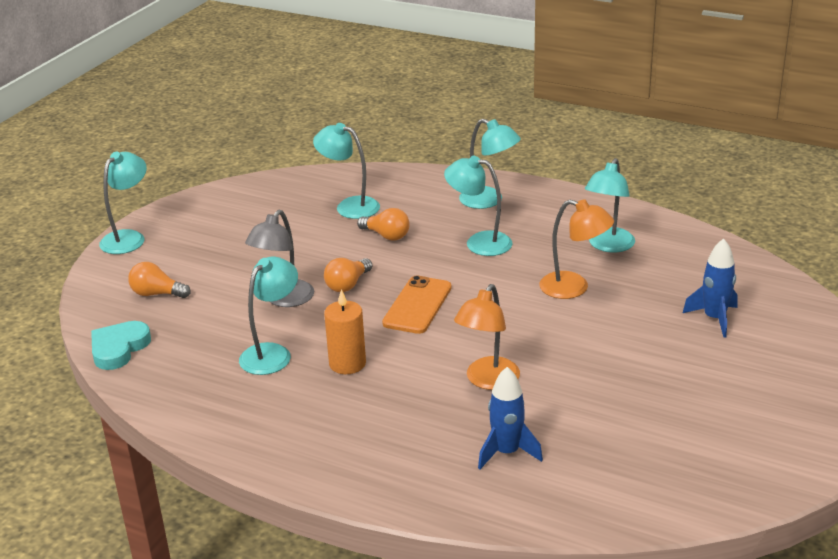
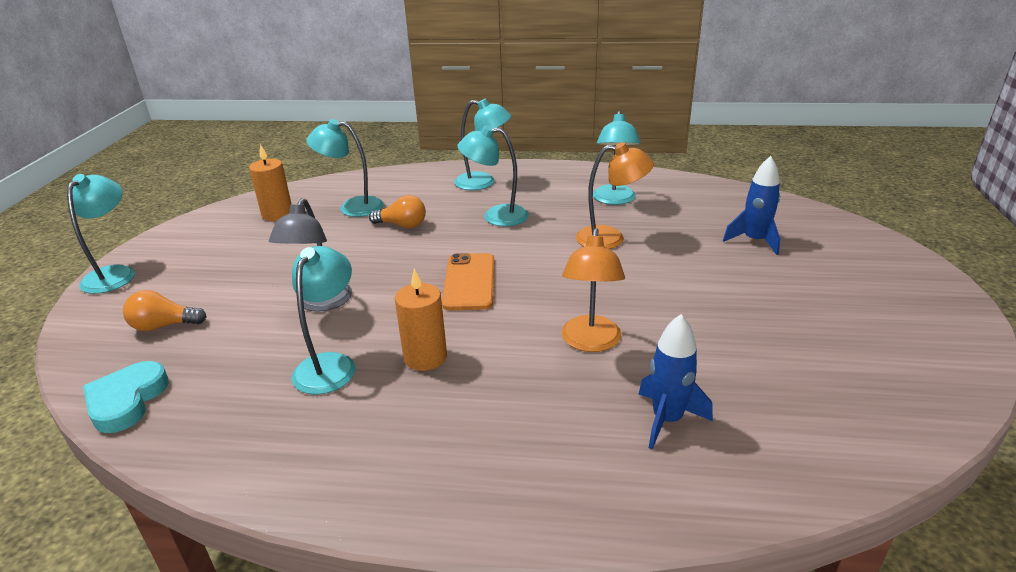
camera: 20 degrees left, 0 degrees up
(279, 202) = (277, 214): none -> orange candle
(348, 285) = (385, 276): orange light bulb -> none

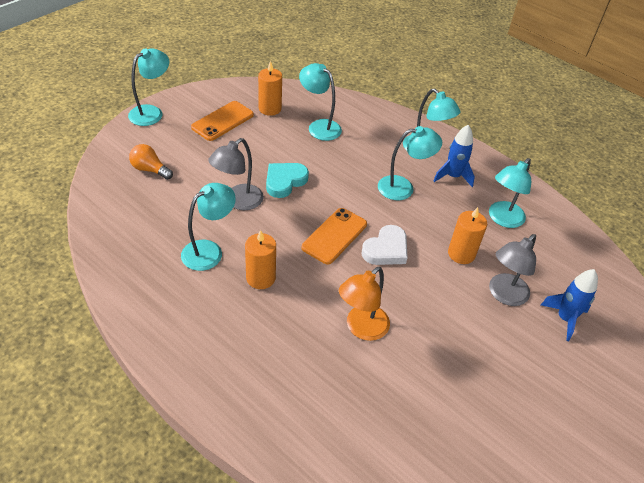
camera: 30 degrees right, 15 degrees up
(127, 401) = (102, 213): turquoise heart -> turquoise heart (285, 181)
(226, 245) = (223, 121): none -> orange phone
(402, 225) = (336, 161): orange light bulb -> none
(496, 216) = (403, 187): turquoise lamp -> turquoise lamp turned 135 degrees clockwise
(536, 268) = (386, 249): none -> white heart
(610, 238) = (461, 254): orange lamp -> orange candle
(667, 420) = (350, 409): blue rocket -> blue rocket (453, 176)
(685, 249) = (504, 295): none -> grey lamp

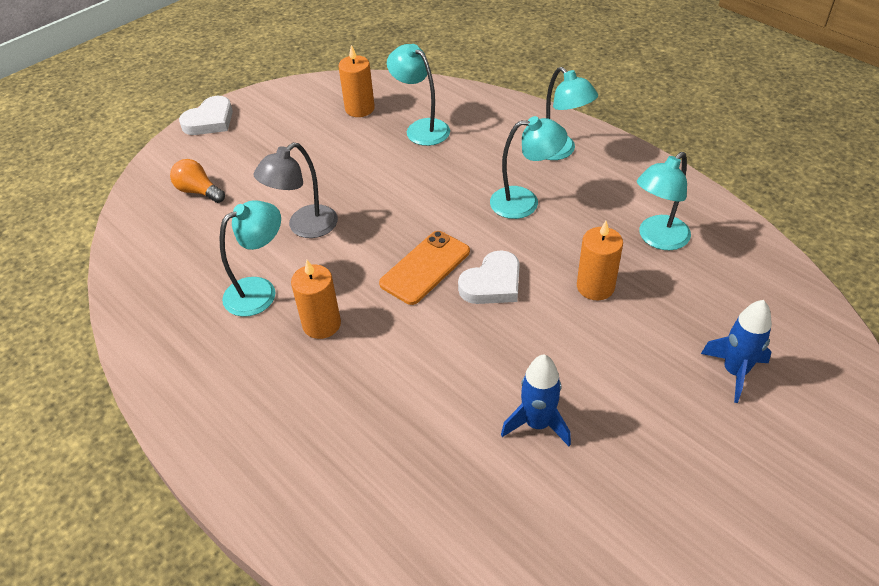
camera: 10 degrees right, 0 degrees up
(151, 112) = (210, 121): turquoise lamp -> white heart
(223, 121) = (297, 127): orange phone -> none
(285, 181) = (368, 199): turquoise heart -> none
(361, 328) = (447, 388): orange lamp -> none
(453, 176) = (594, 185): blue rocket -> blue rocket (537, 424)
(504, 295) = (650, 341): grey lamp -> none

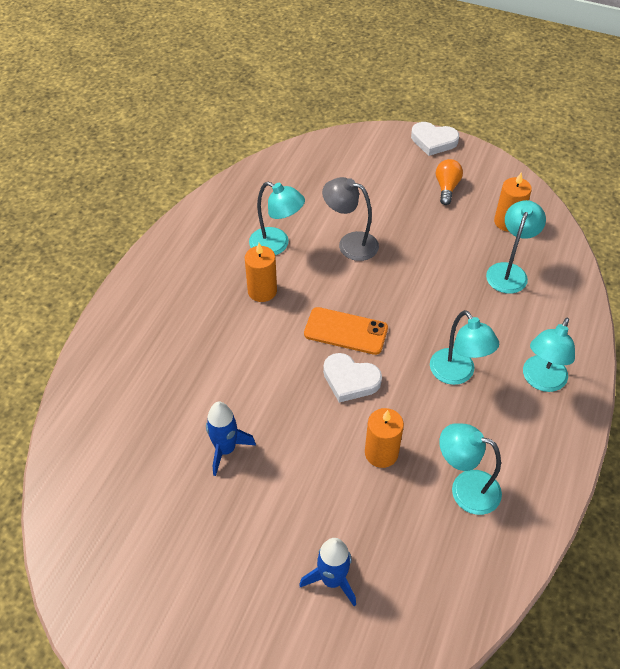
camera: 65 degrees right, 5 degrees up
(198, 191) = (354, 170): orange light bulb -> orange light bulb (446, 188)

